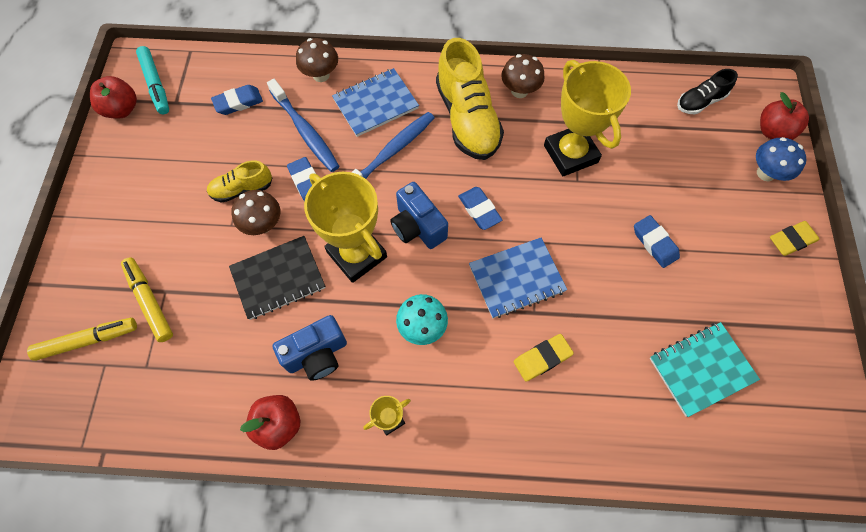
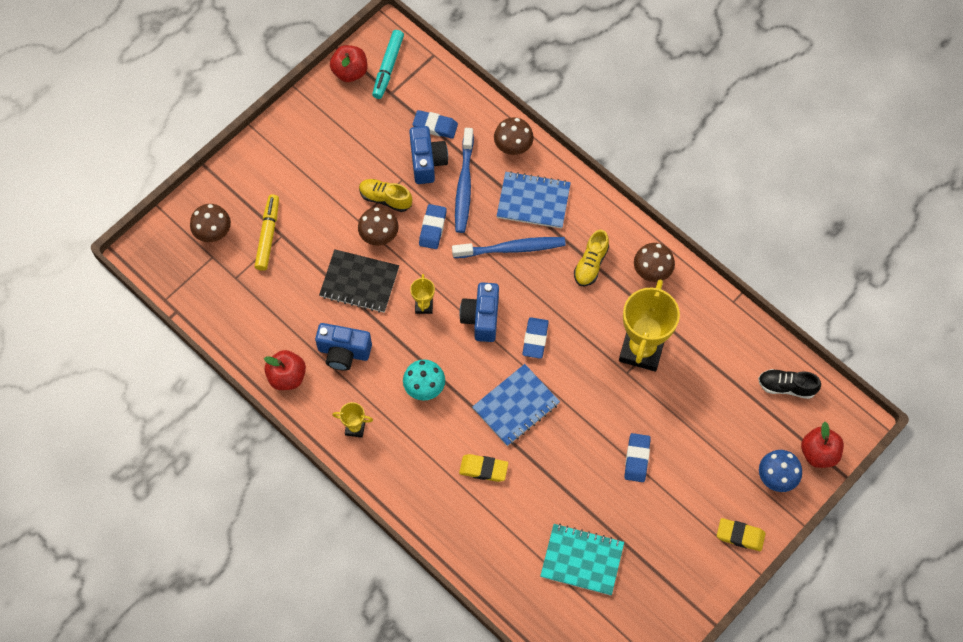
camera: 40 degrees right, 0 degrees up
(88, 340) = (213, 233): yellow marker -> brown mushroom
(255, 134) = (427, 162): none -> blue camera
(357, 254) = (424, 305): yellow trophy -> yellow trophy, size x0.45
(467, 118) = (591, 264): yellow shoe -> yellow shoe, size x0.53
(516, 279) = (516, 406): blue notebook -> blue notebook turned 60 degrees counterclockwise

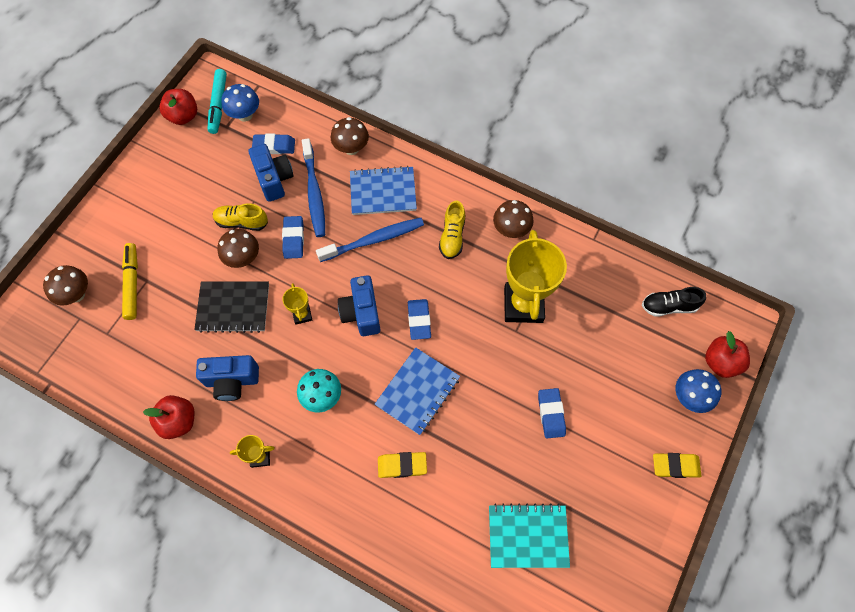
camera: 15 degrees left, 0 degrees up
(412, 85) = (245, 115): none -> blue mushroom

